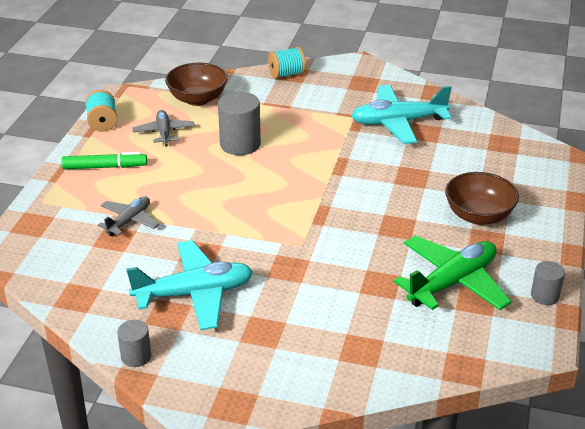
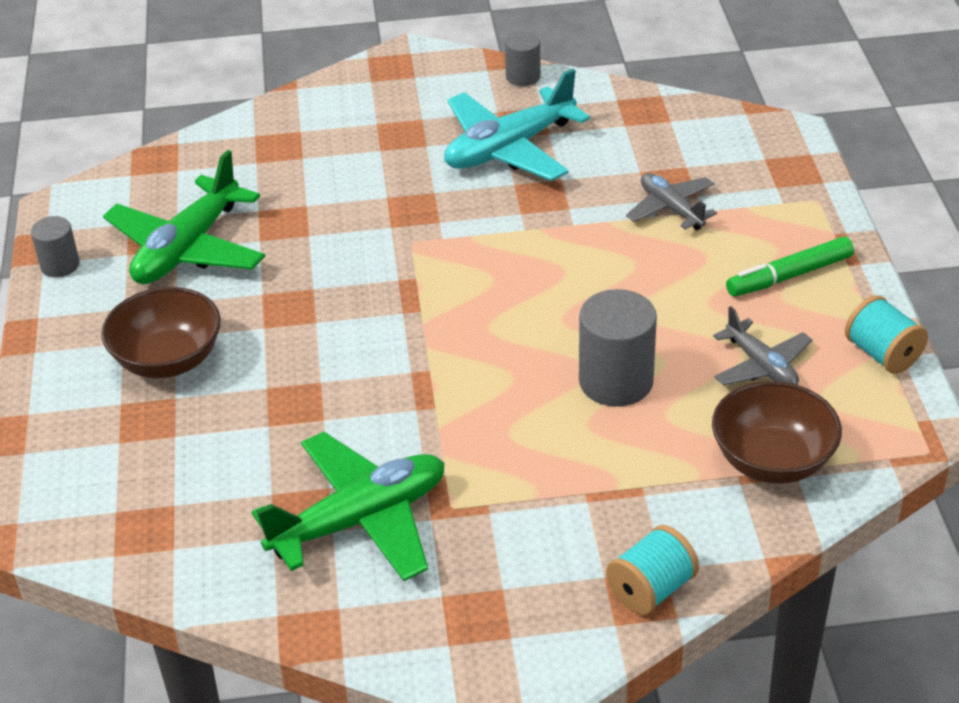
camera: 160 degrees right, 5 degrees up
(129, 221) = (671, 209): grey plane -> grey plane turned 135 degrees clockwise
(398, 122) = (360, 520): turquoise plane -> green plane

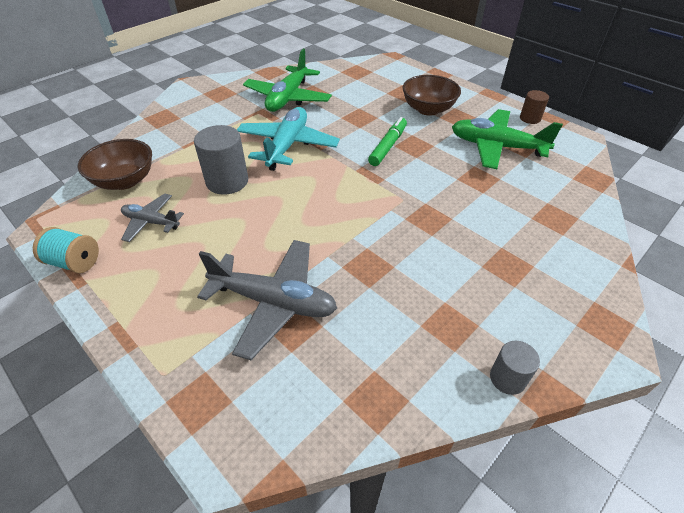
camera: 140 degrees right, 5 degrees up
(60, 265) = (530, 118): grey cylinder -> brown cylinder
(187, 249) = (496, 147): green plane -> green plane turned 60 degrees counterclockwise
(509, 149) = (429, 293): turquoise plane -> turquoise plane (287, 145)
(651, 589) = (158, 121): turquoise spool -> none
(671, 209) = (274, 302): grey plane -> grey plane, size x1.76
(789, 276) = (158, 289): green marker -> green marker (388, 146)

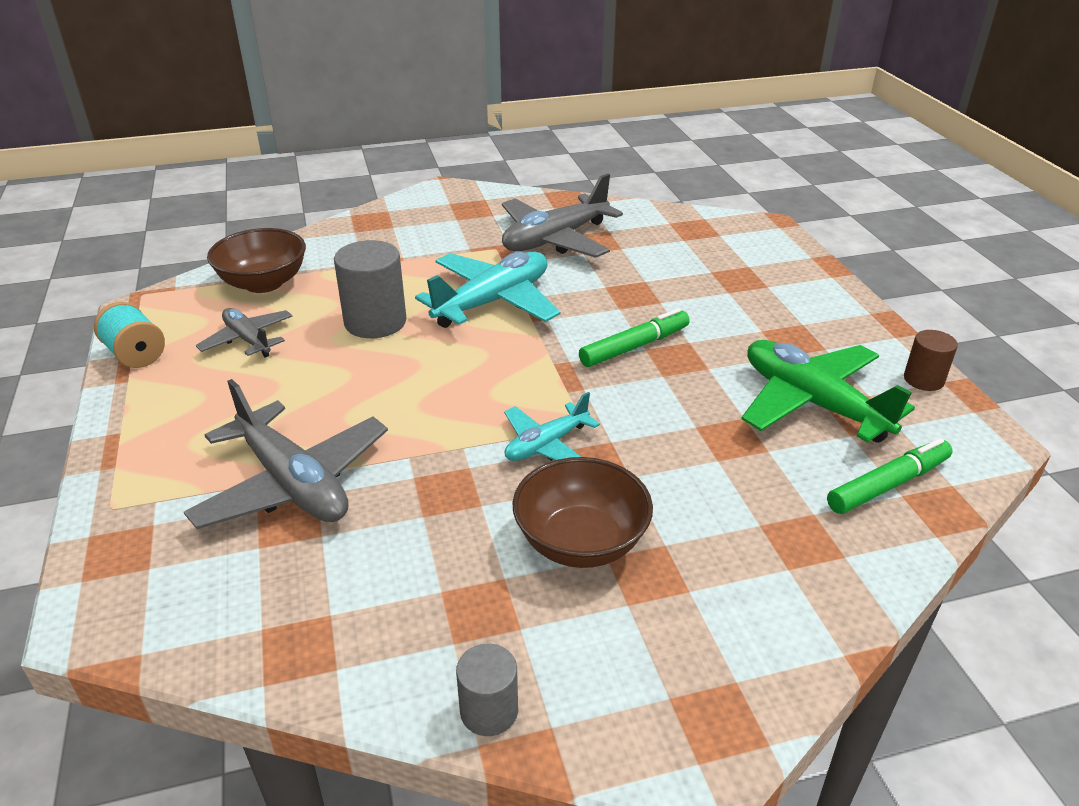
camera: 30 degrees right, 10 degrees down
(288, 98) = (555, 240): green plane -> grey plane
(395, 218) = (546, 445): none -> turquoise plane
(428, 109) = (753, 314): brown bowl -> brown bowl (581, 542)
(563, 175) = (888, 485): none -> green marker

